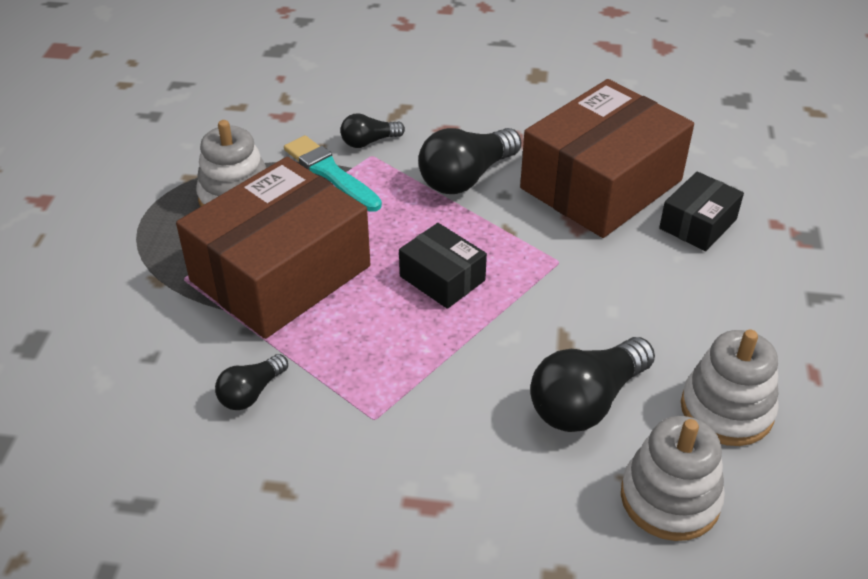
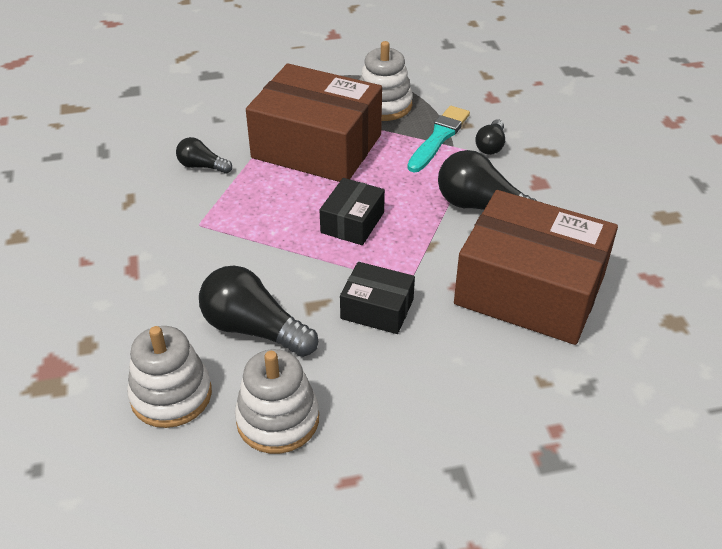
camera: 70 degrees right, 0 degrees up
(369, 142) = (490, 146): black light bulb -> black light bulb turned 120 degrees counterclockwise
(697, 224) = (515, 367): black box -> black box (377, 309)

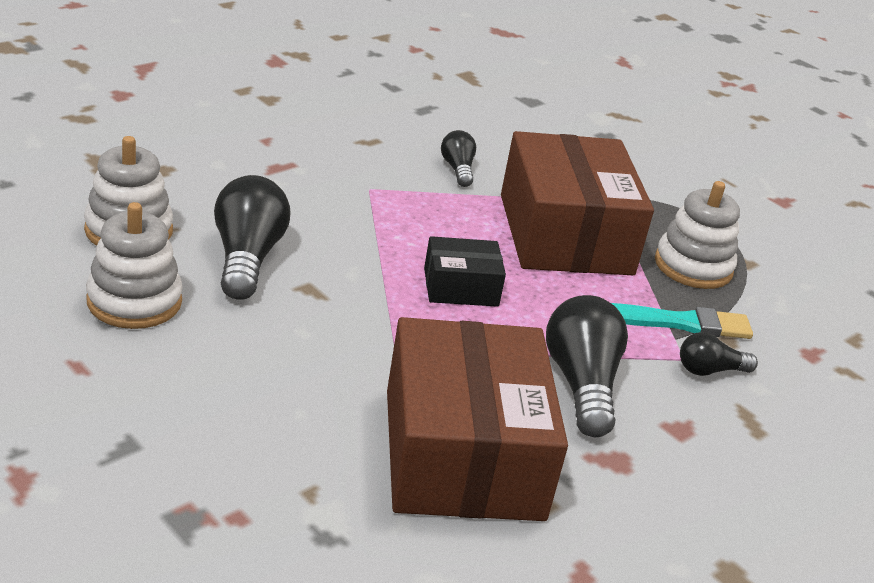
camera: 55 degrees right, 10 degrees down
(377, 309) = (336, 334): black box -> none

